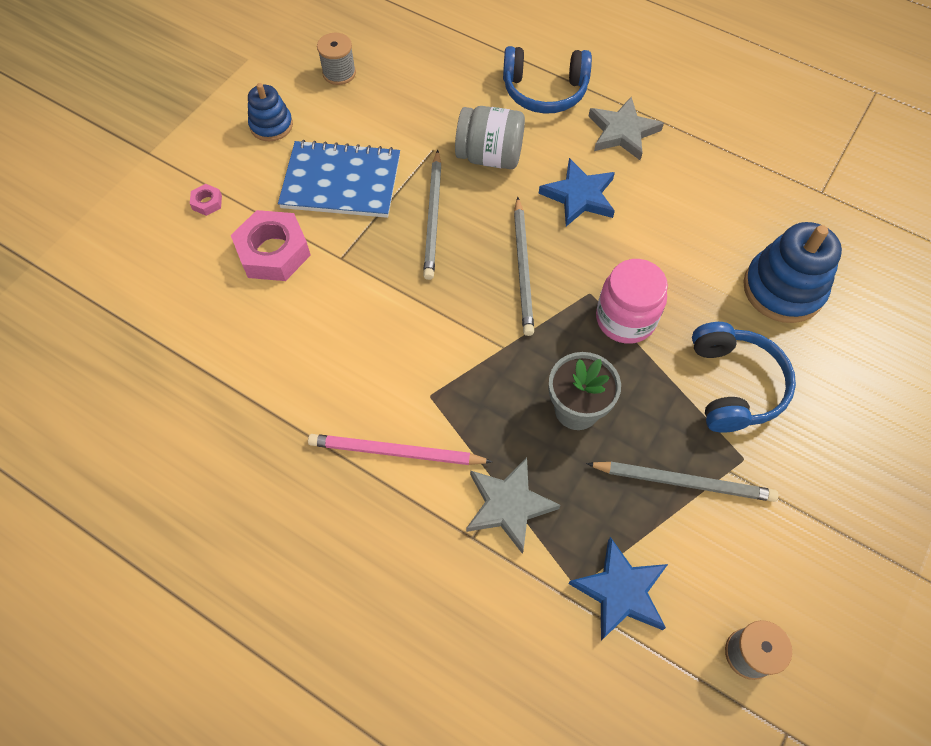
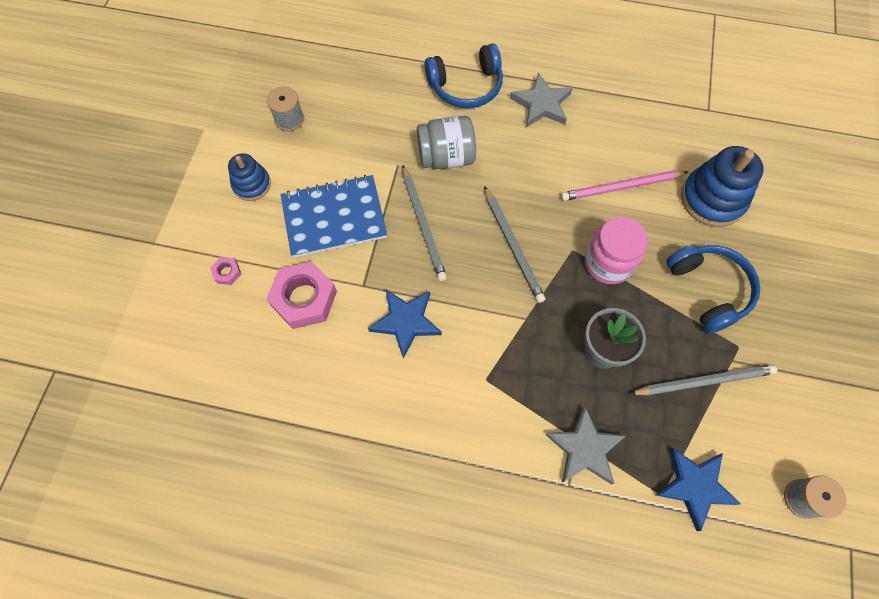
camera: 20 degrees left, 5 degrees up
(395, 452) = (479, 437): pink pencil -> pink pencil (621, 187)
(579, 196) = (531, 170): blue star -> blue star (406, 322)

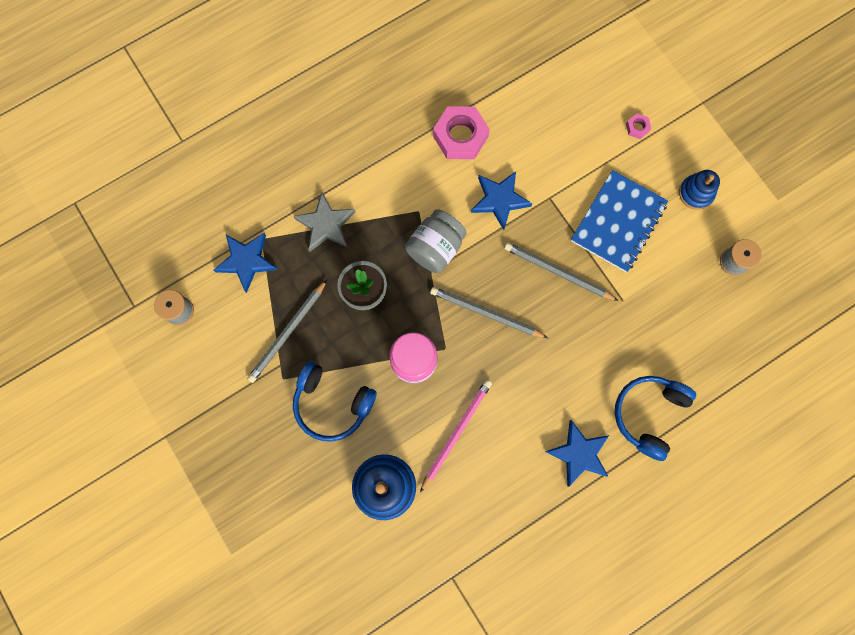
camera: 135 degrees right, 10 degrees up
(304, 298) = (574, 156): pink nut -> pink nut (460, 136)
(446, 157) = (597, 338): grey jar -> grey jar (435, 248)
(541, 104) = (579, 454): grey star -> blue star

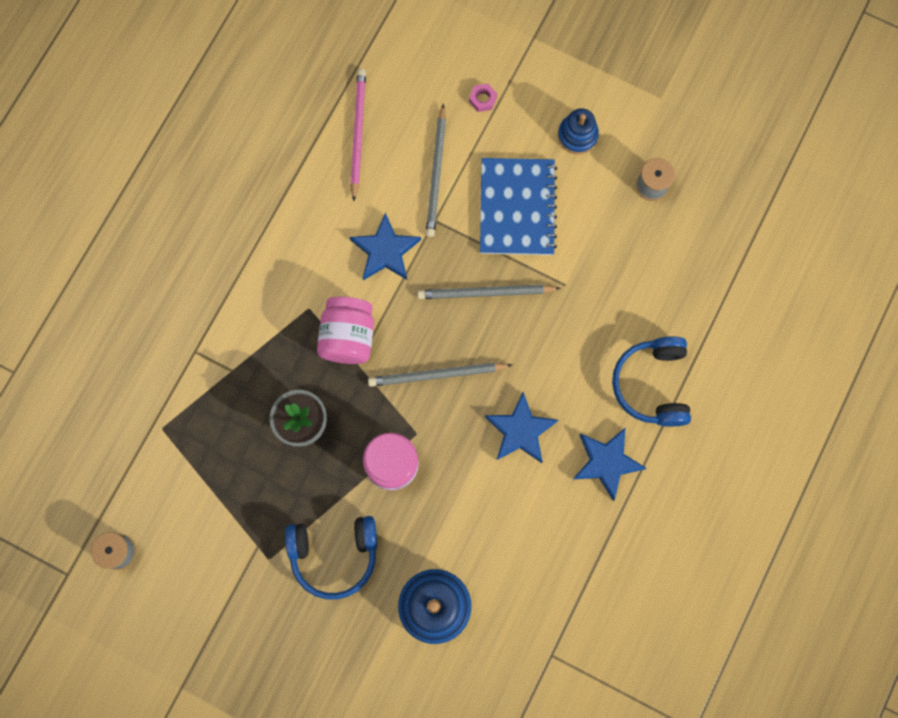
camera: 30 degrees left, 0 degrees up
(246, 261) = (159, 460): blue star -> blue star (520, 430)
(287, 333) = (246, 509): grey pencil -> grey pencil (436, 174)
(326, 225) = (220, 376): grey star -> none
(435, 248) = (348, 337): grey jar -> pink jar
(456, 433) = (475, 511): pink pencil -> pink pencil (358, 133)
(460, 136) = (307, 206): pink nut -> none

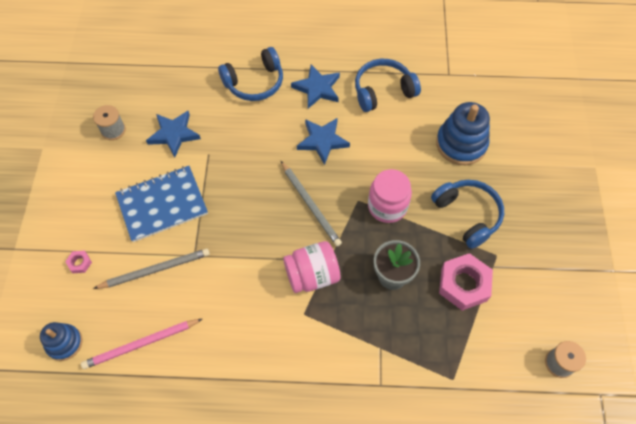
camera: 115 degrees left, 15 degrees down
(254, 500) = (463, 284): none -> pink nut
(385, 251) = (233, 279): blue star -> blue star (174, 134)
(485, 293) = (236, 199): grey pencil -> none
(563, 548) = (383, 91): none -> blue headphones
(577, 135) = (89, 188): blue stacking toy -> blue stacking toy (64, 343)

